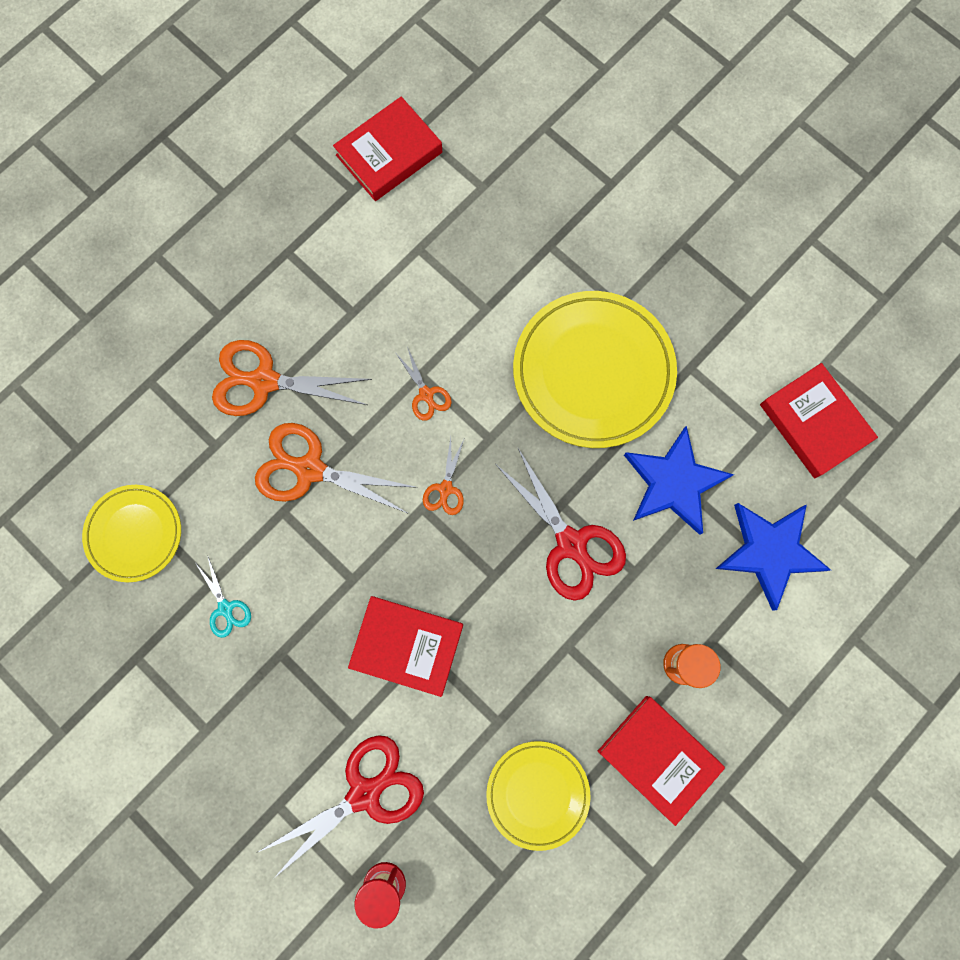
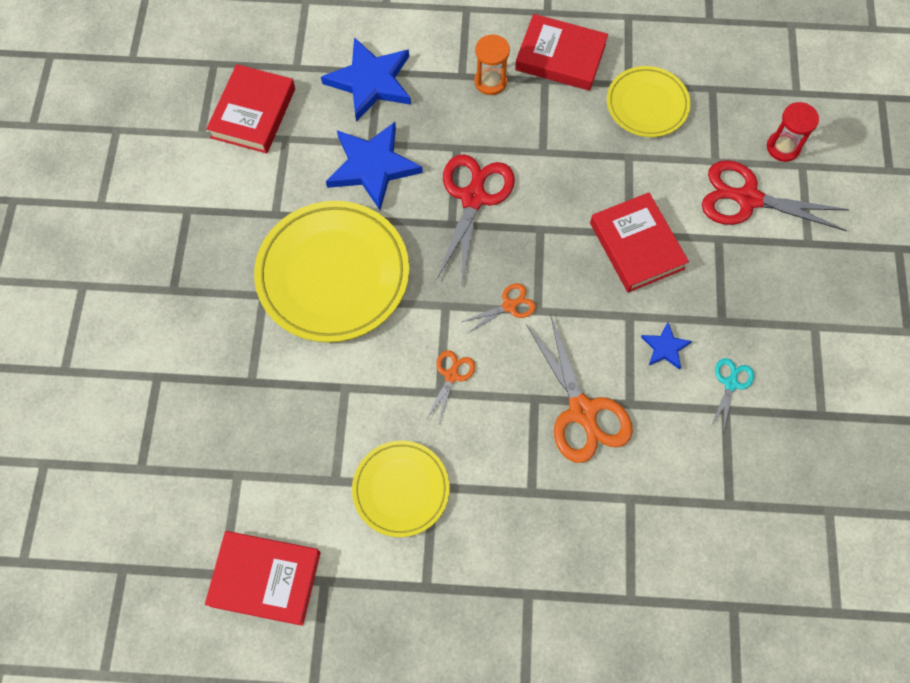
camera: 130 degrees left, 10 degrees down
(134, 533) = (747, 497): yellow plate -> yellow plate (401, 489)
(264, 381) = (548, 506): orange scissors -> none
(301, 583) = (665, 347): none -> blue star
(658, 757) = (560, 57): red book -> red book turned 75 degrees counterclockwise

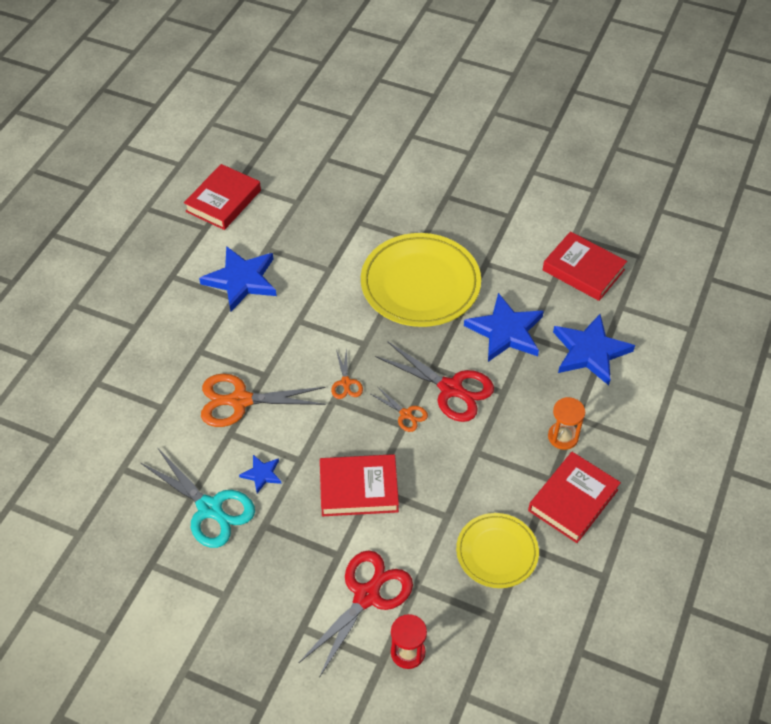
camera: 110 degrees right, 15 degrees down
(401, 489) = (241, 280): yellow plate -> blue star
(451, 375) = (307, 331): orange scissors -> orange scissors (406, 414)
(730, 383) = (210, 508): turquoise scissors -> turquoise scissors, size x1.98

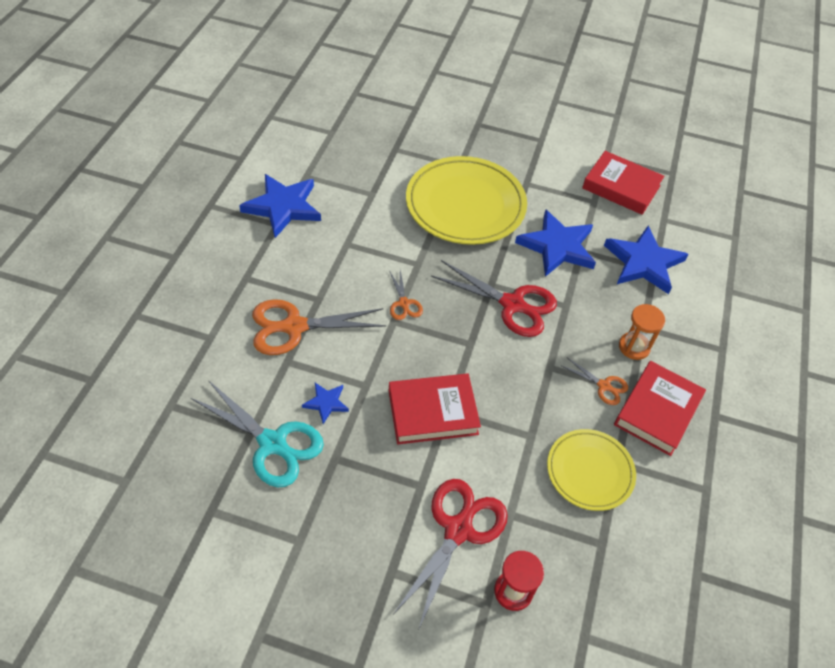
camera: 10 degrees left, 0 degrees up
(223, 201) = (257, 133): red book -> none
(406, 414) = (470, 332): orange scissors -> orange scissors (604, 386)

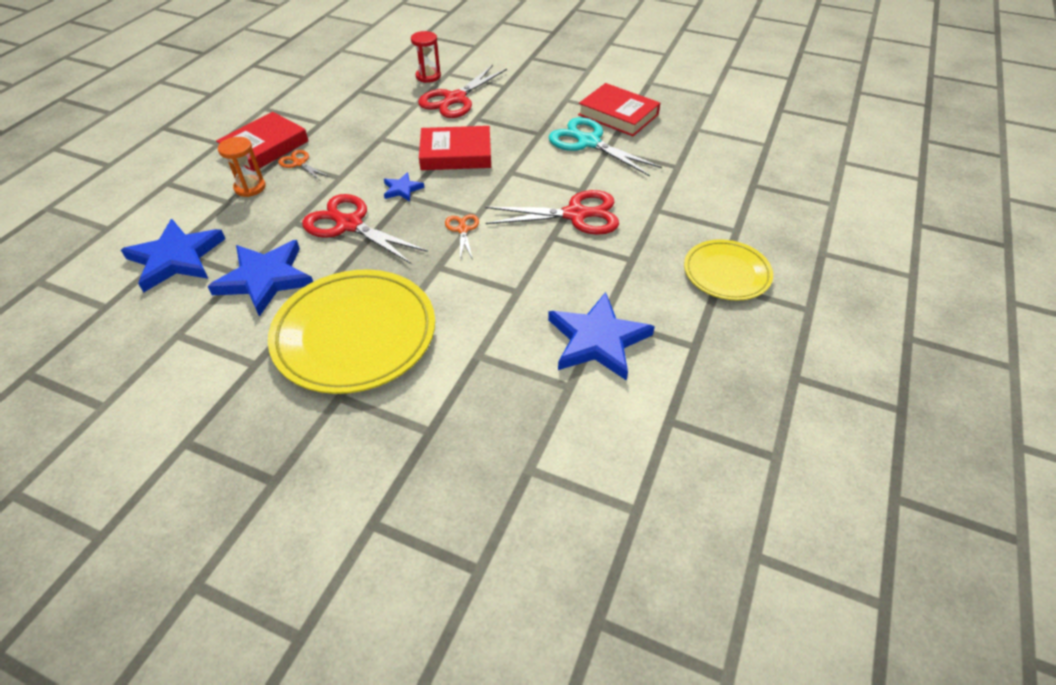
camera: 170 degrees left, 5 degrees down
(294, 327) = (575, 215): orange scissors -> red scissors
(326, 403) = (545, 162): blue star -> blue star (402, 189)
(590, 471) = (345, 119): yellow plate -> yellow plate (726, 273)
(621, 187) = (122, 354): red book -> red book (618, 115)

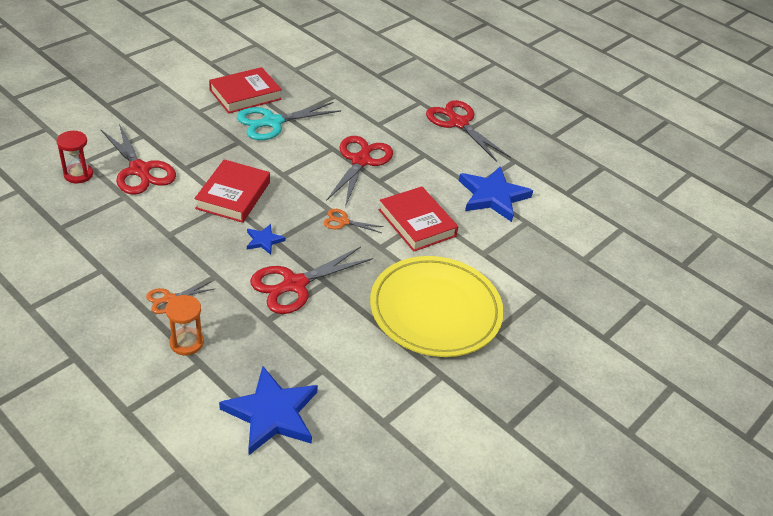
camera: 75 degrees left, 5 degrees down
(265, 147) = (116, 319): red book -> red book (417, 223)
(265, 279) = (339, 352): blue star -> none
(726, 273) = (458, 123): yellow plate -> red scissors

